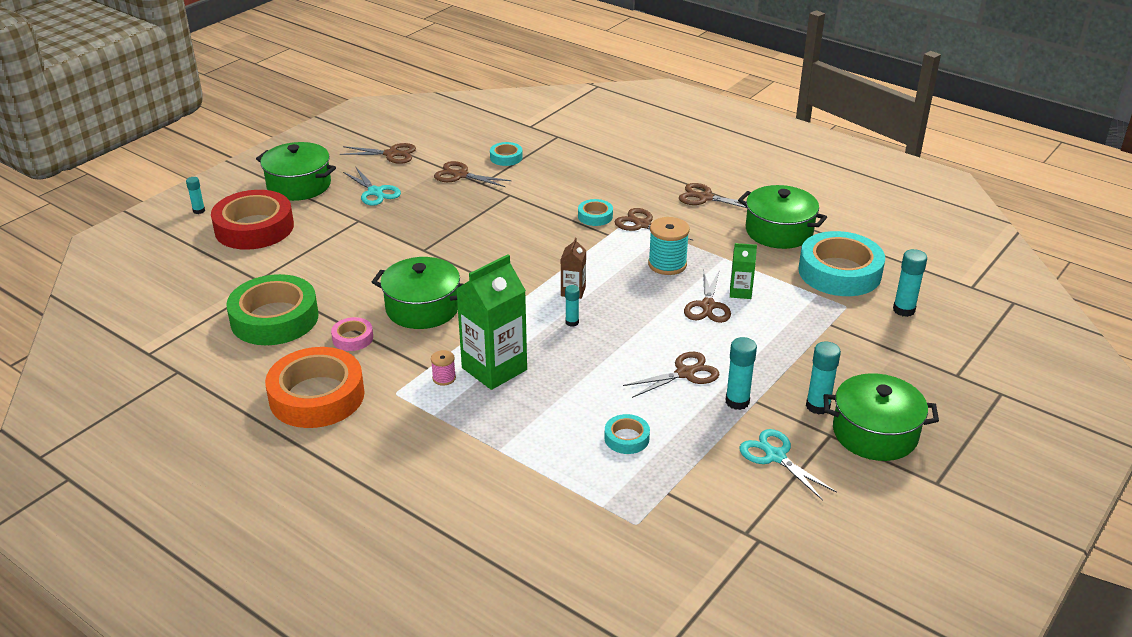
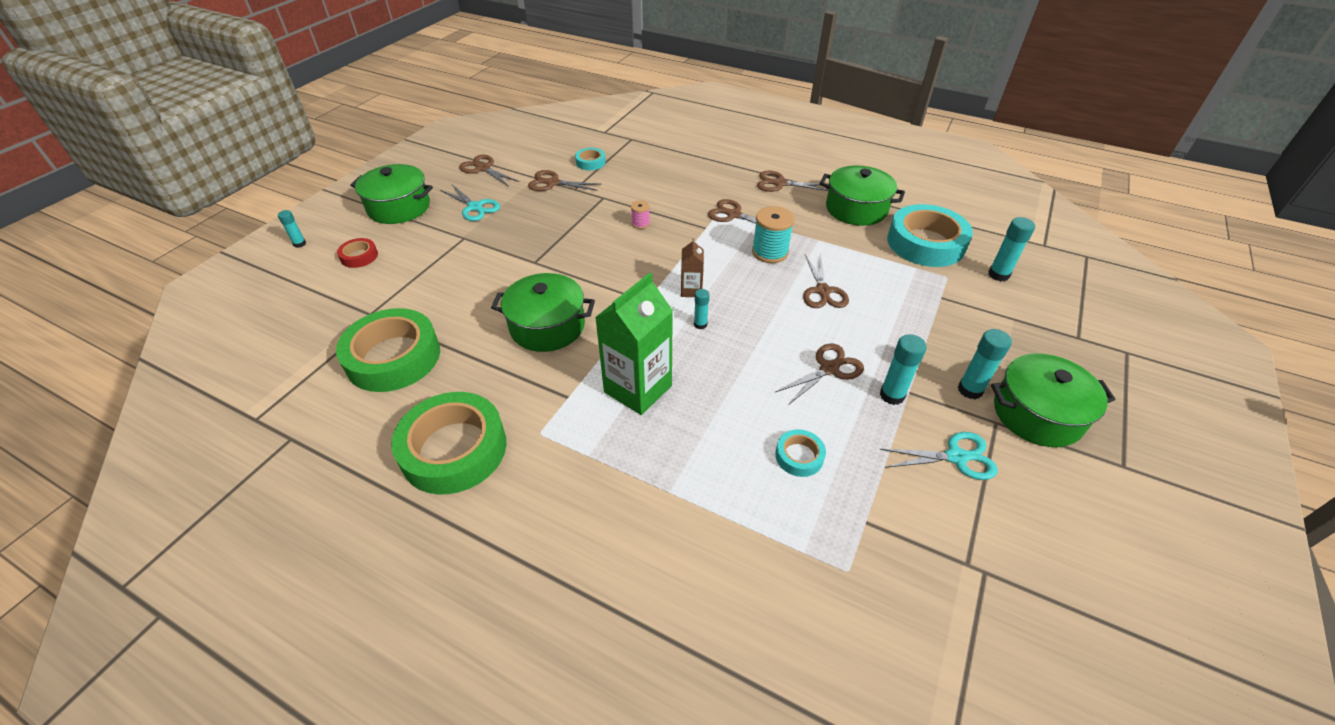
camera: 10 degrees left, 10 degrees up
(254, 228) = (359, 256): red tape -> red tape, size x0.46
(317, 396) = (454, 449): orange tape -> green tape
(352, 338) = (481, 371): pink tape -> none
(391, 154) = (483, 168): brown scissors -> brown scissors turned 135 degrees counterclockwise
(444, 378) = (588, 407): pink spool -> pink spool (640, 224)
(595, 216) = (688, 211): turquoise tape -> none
(740, 292) = (847, 273): green carton -> none
(775, 456) = (956, 457): turquoise scissors -> turquoise scissors turned 135 degrees clockwise

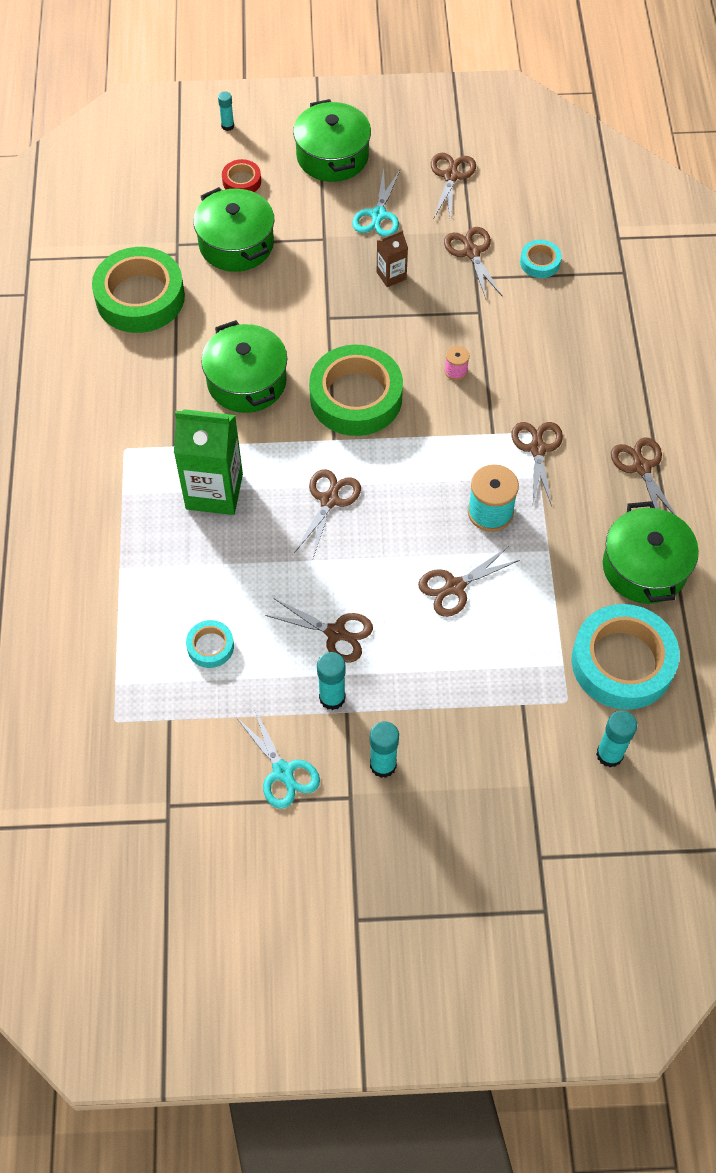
camera: 60 degrees right, 15 degrees up
(454, 449) = (76, 402): green tape -> green tape (356, 397)
(691, 290) = (375, 469): brown carton -> brown carton (391, 276)
(700, 324) = (329, 500): turquoise glue stick -> brown scissors
(1037, 414) = (384, 832): green pot -> green pot (236, 244)

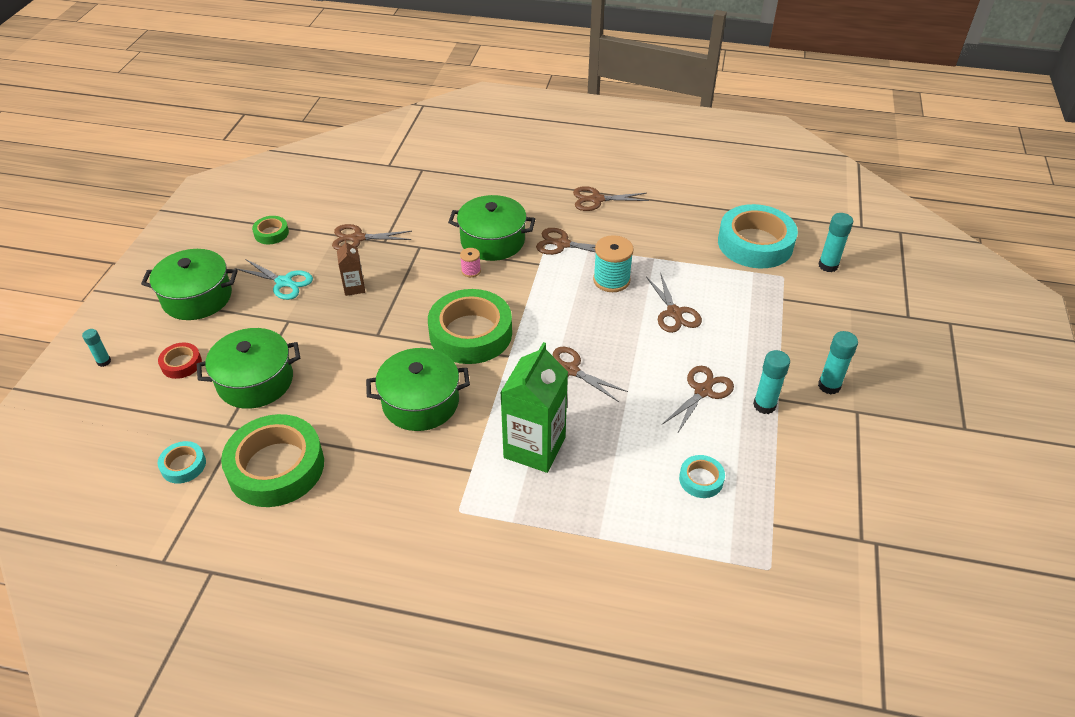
camera: 75 degrees left, 15 degrees down
(283, 772) = (831, 450): turquoise scissors -> none
(451, 176) = (271, 233): brown scissors -> green tape
(540, 262) = (389, 206): turquoise tape -> turquoise tape (183, 465)
(644, 567) = (680, 217): green pot -> green pot (492, 241)

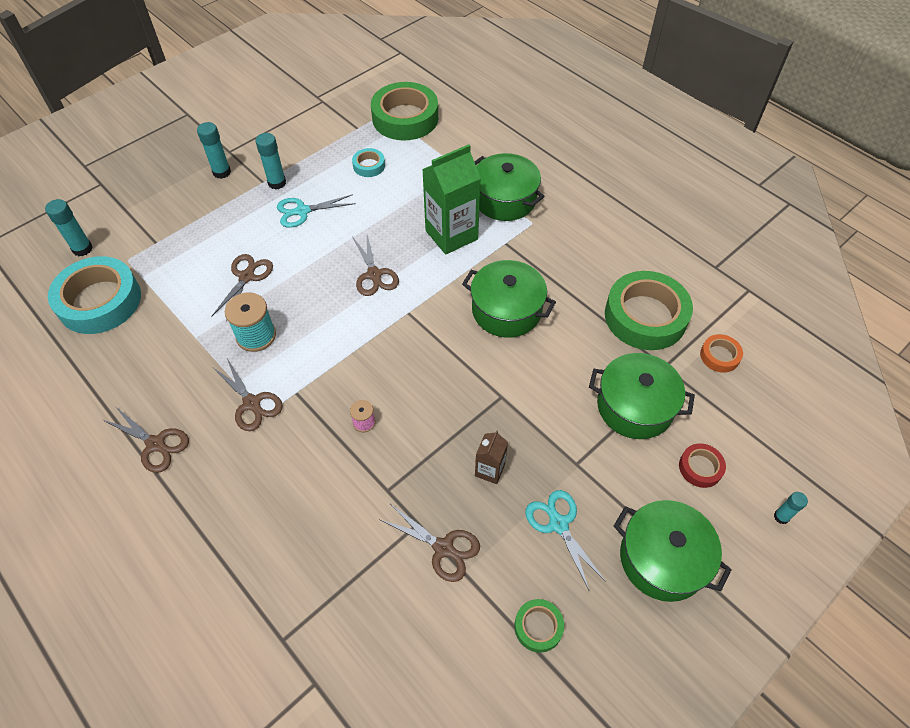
camera: 145 degrees left, 10 degrees up
(183, 465) = (719, 356): turquoise tape -> orange tape
(471, 333) = (421, 351): green tape -> green tape (405, 118)
(492, 241) = (310, 451): green pot -> green pot (504, 199)
(702, 391) = (302, 211): brown scissors -> turquoise scissors

